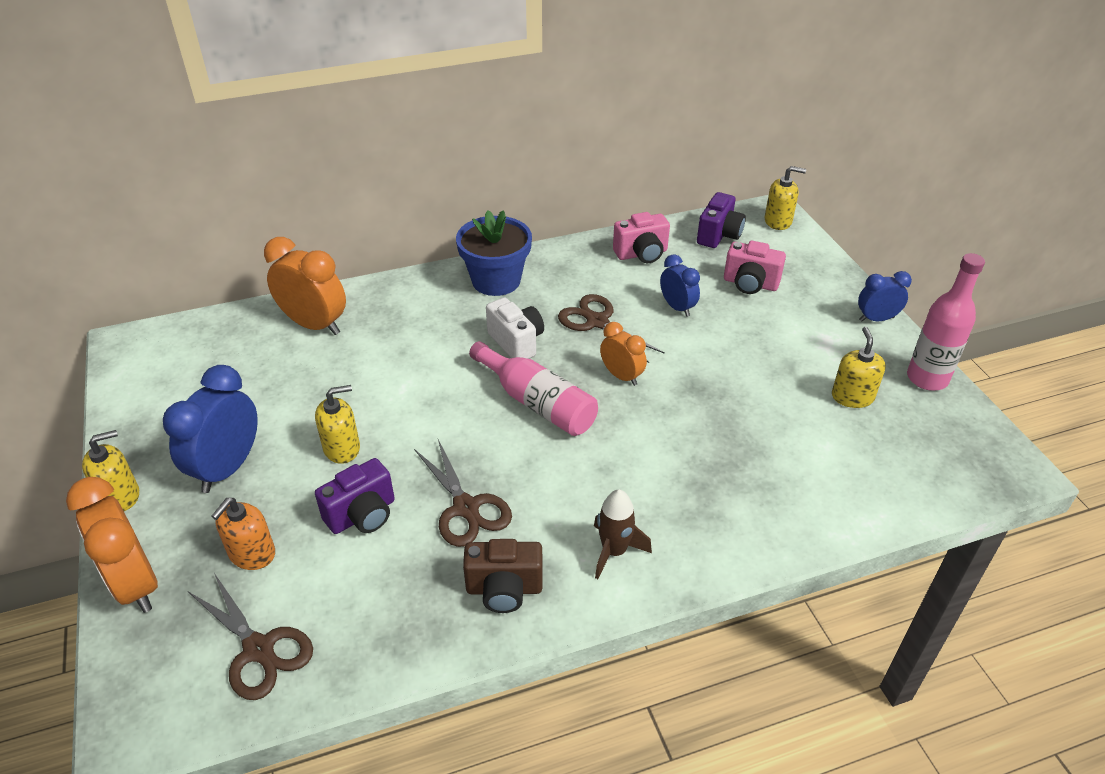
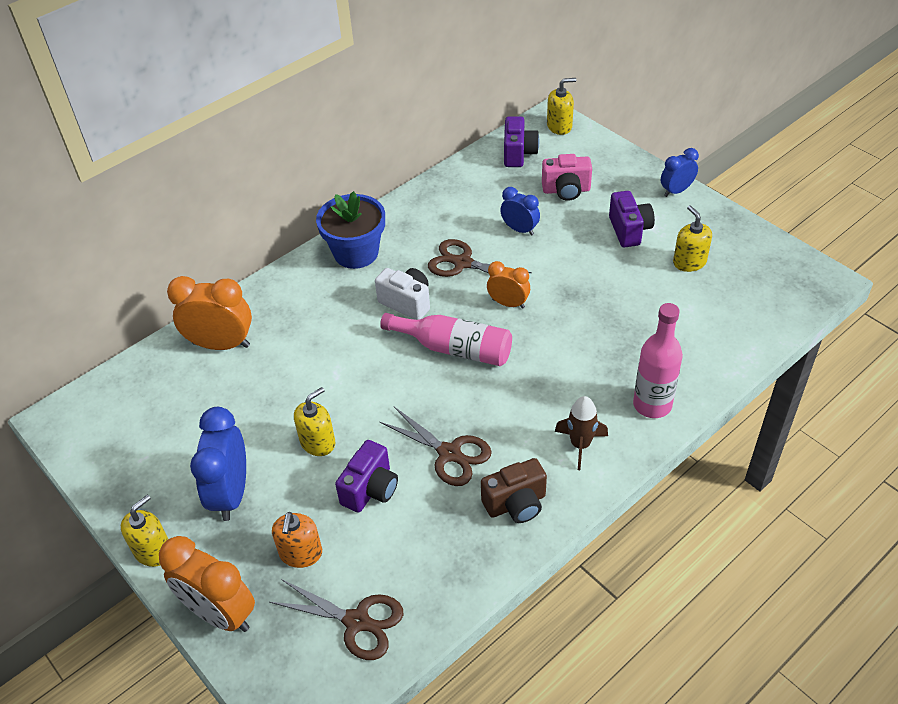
camera: 20 degrees left, 5 degrees up
(641, 254) = (465, 190): pink camera -> none
(799, 343) = (629, 230): none -> purple camera
(927, 378) = (735, 229): pink bottle -> pink bottle (652, 404)

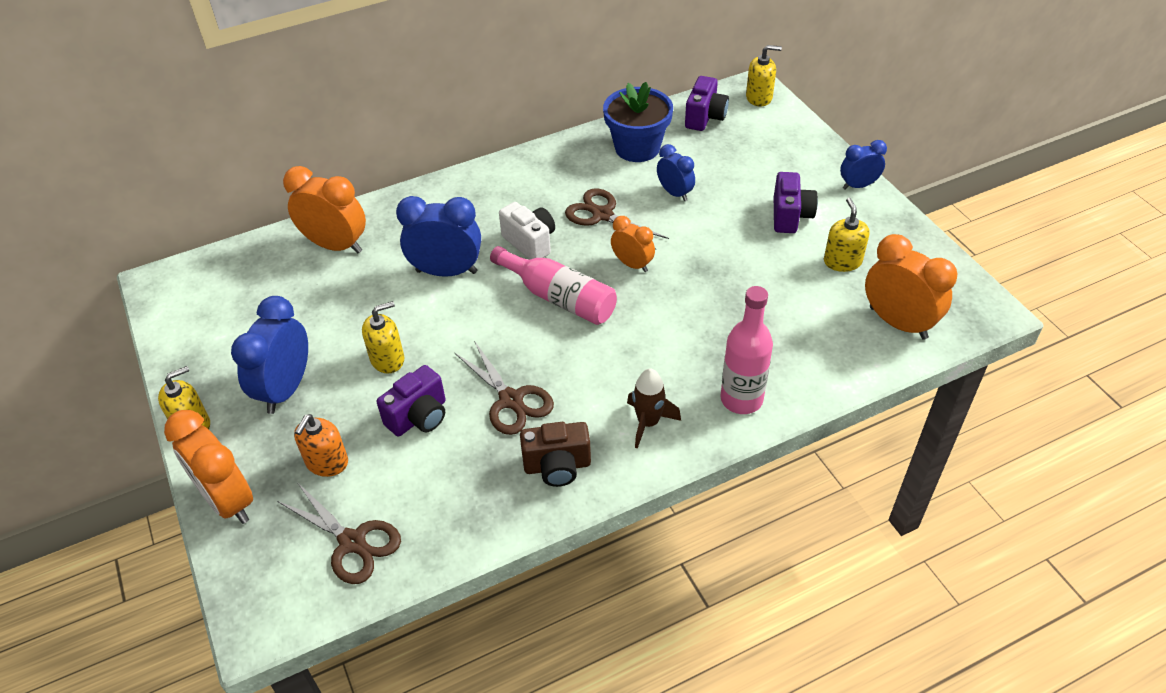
camera: 15 degrees right, 0 degrees up
(339, 347) = (446, 271): none -> blue clock
(356, 253) = (500, 184): blue flower pot -> blue flower pot (637, 148)
(566, 190) = (739, 163): pink camera -> none
(756, 307) = (898, 323): none -> orange clock

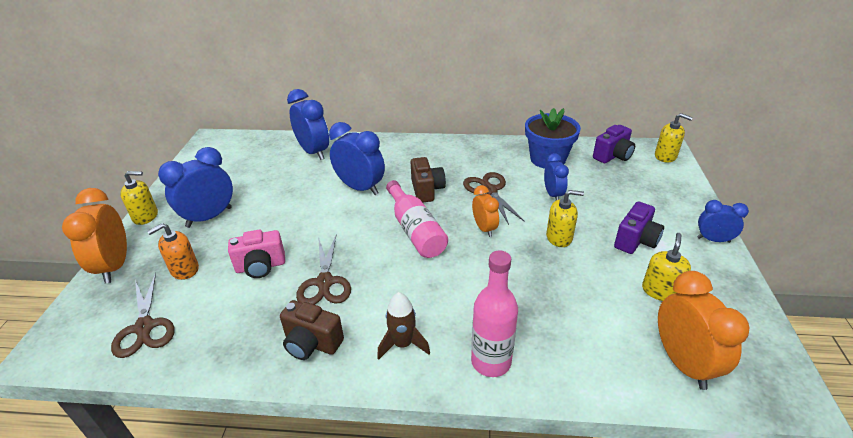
camera: 30 degrees right, 10 degrees down
(336, 245) = (313, 152): orange clock -> blue clock
(387, 359) = (278, 224): yellow soap dispenser -> yellow soap dispenser (559, 237)
(419, 417) = (261, 266): purple camera -> pink camera
(530, 242) = (427, 190): white camera -> brown camera

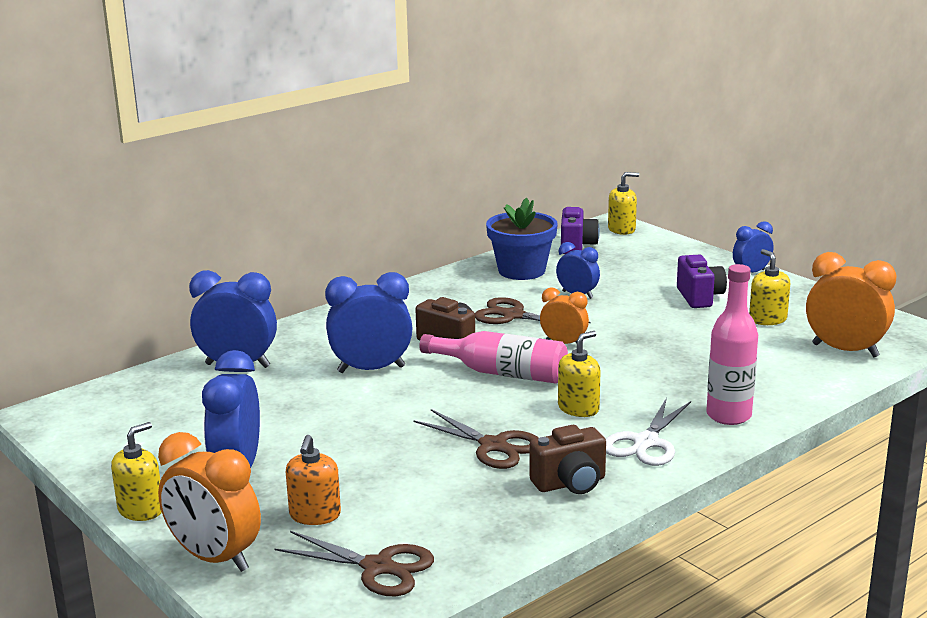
camera: 45 degrees left, 15 degrees down
(261, 266) = (400, 470): pink camera -> none
(403, 344) = (646, 442): brown rocket -> white scissors
(559, 237) = (638, 321): yellow soap dispenser -> yellow soap dispenser (578, 408)

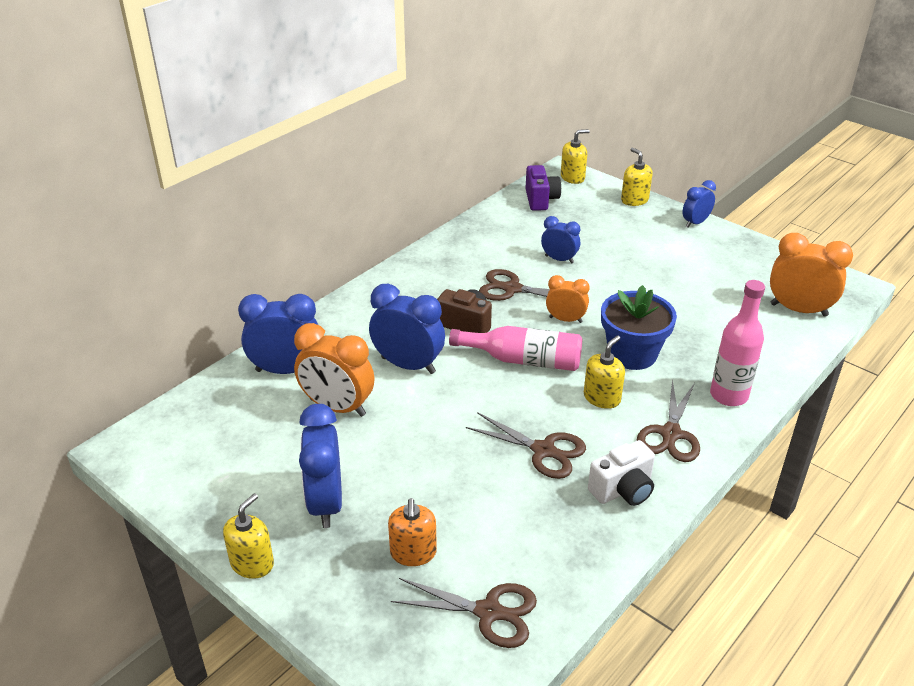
camera: 10 degrees left, 15 degrees up
(215, 558) = (339, 618): orange clock -> orange clock (337, 407)
(371, 369) = (408, 365): blue clock -> blue clock turned 45 degrees clockwise
(521, 271) = (502, 233): blue flower pot -> blue flower pot (632, 354)
(570, 483) = (622, 490): brown camera -> white camera
(646, 442) = (670, 434): white scissors -> brown scissors
(699, 297) = (662, 255): purple camera -> none
(767, 319) = (725, 277): yellow soap dispenser -> yellow soap dispenser (634, 200)

